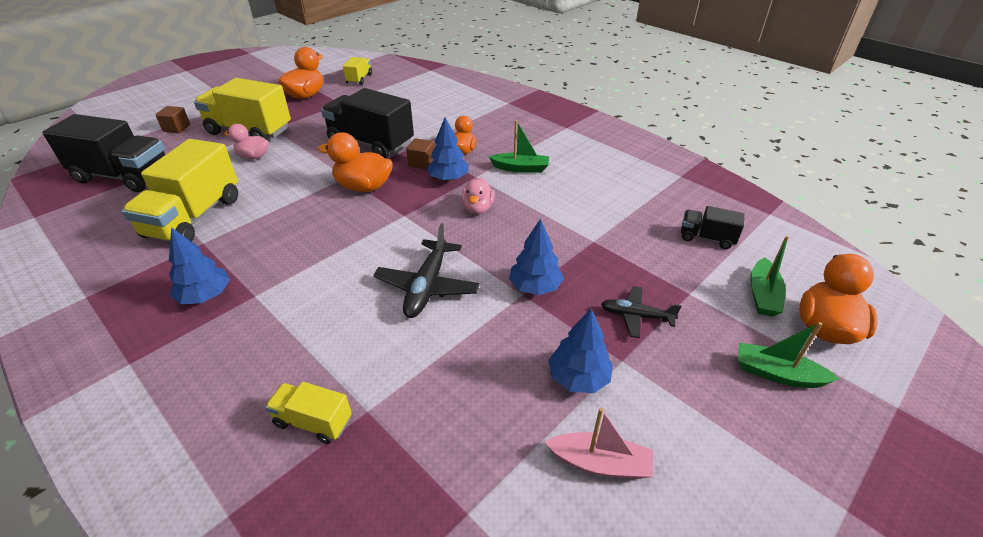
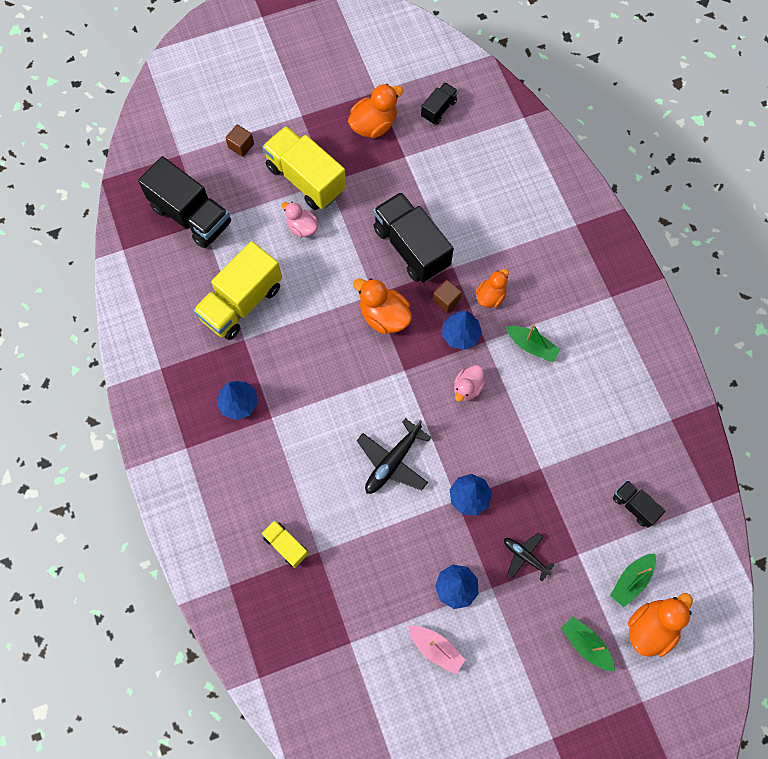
camera: 25 degrees right, 30 degrees up
(359, 79) = (438, 109): yellow truck -> black truck

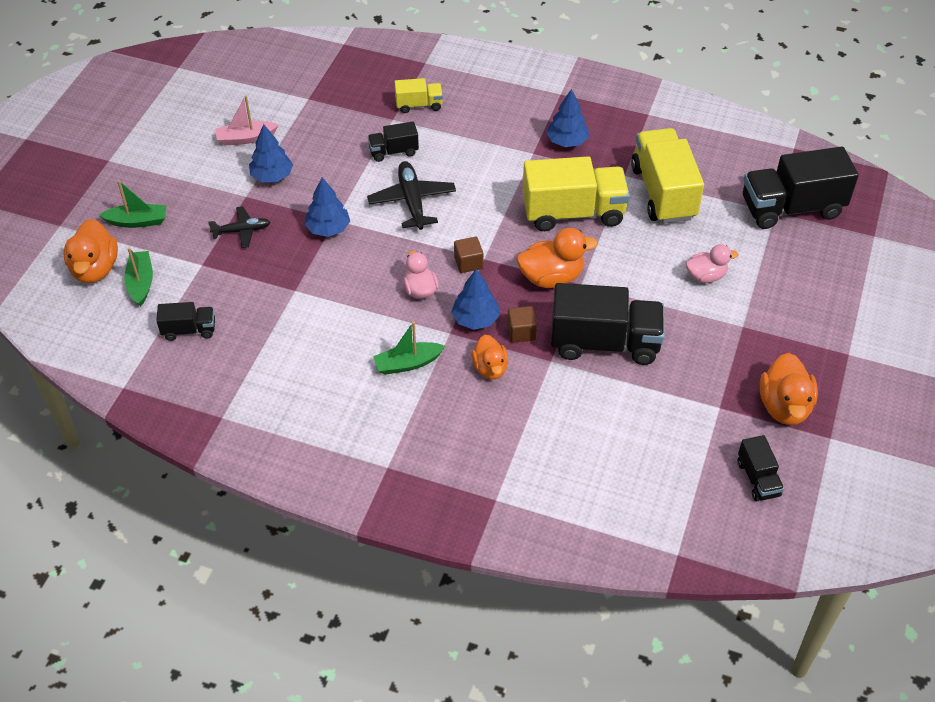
camera: 130 degrees right, 20 degrees down
(241, 146) = (847, 285): brown cube -> brown cube (468, 263)
(306, 179) = (762, 311): yellow truck -> yellow truck (573, 212)
(354, 519) = (393, 151): none -> black truck

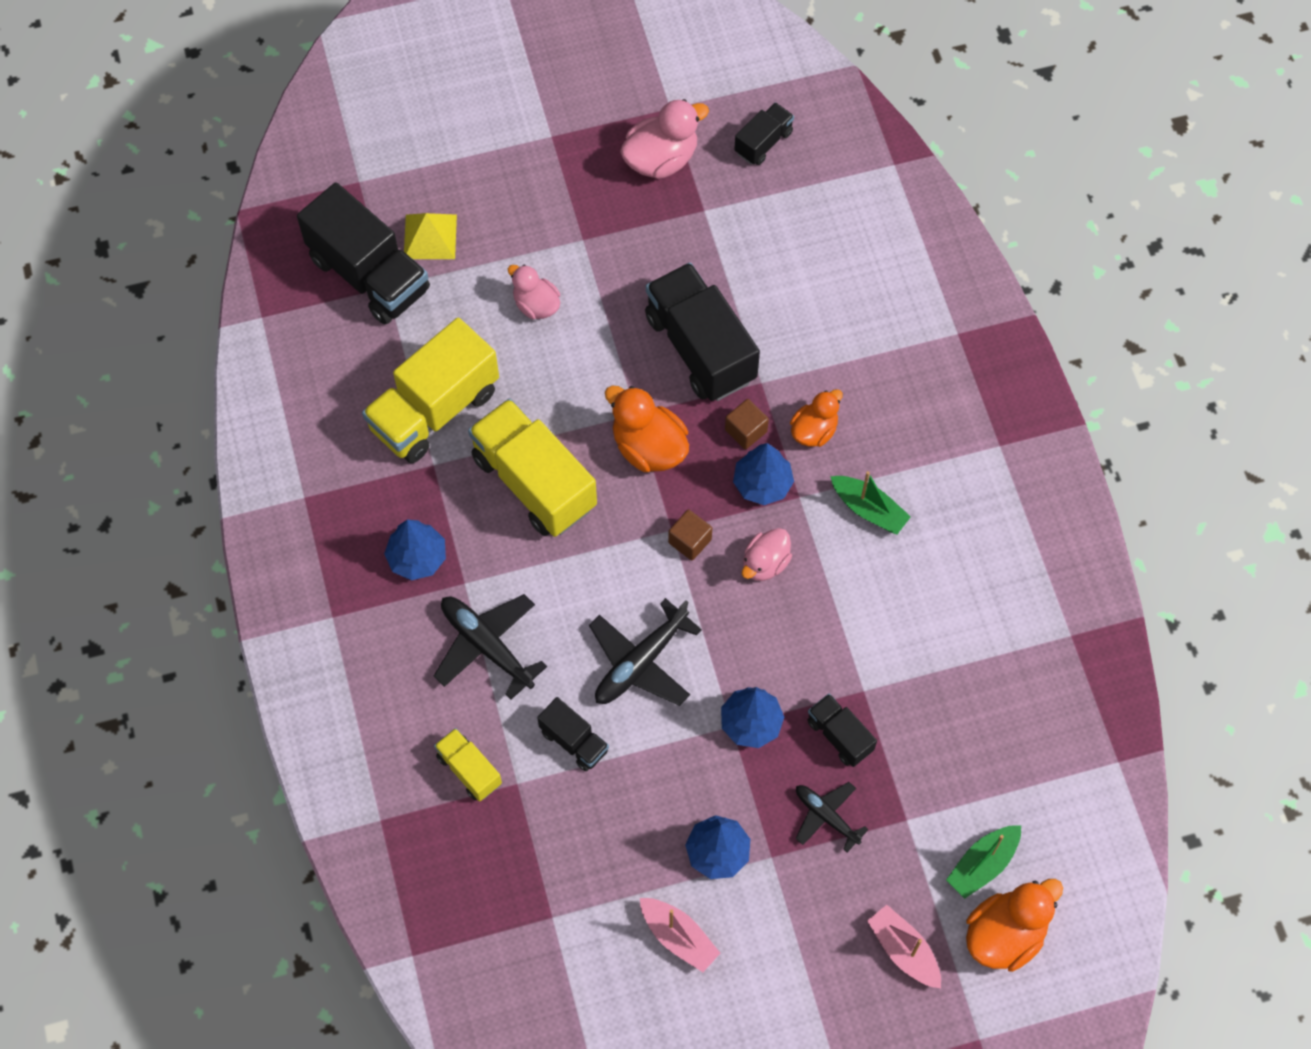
camera: 125 degrees left, 15 degrees up
(137, 221) = (903, 950): green boat -> pink boat
(189, 330) = (999, 757): black truck -> black truck (839, 735)
(485, 144) = (486, 645): none -> black plane
(784, 406) = (661, 159): orange duck -> pink duck
(802, 250) = (430, 236): none -> yellow pyramid

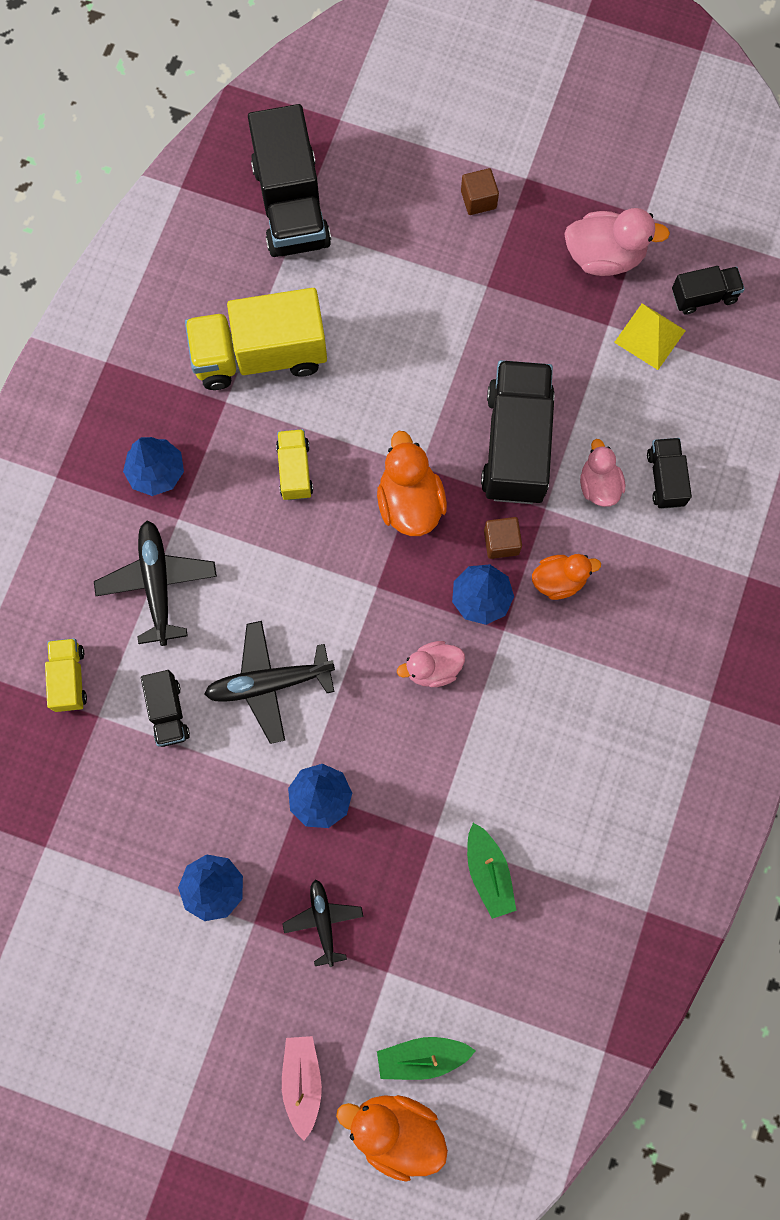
camera: 35 degrees right, 10 degrees up
(430, 236) = (363, 203): yellow pyramid -> yellow pyramid (649, 336)
(534, 482) = (295, 470): yellow truck -> yellow truck, size x0.50
(536, 305) = (407, 318): pink duck -> pink duck (599, 485)
(678, 937) = (131, 936): pink boat -> none
(690, 541) = (384, 606): brown cube -> brown cube (478, 199)
(839, 735) = (385, 860): black truck -> black truck (665, 478)
(869, 509) = (555, 681): green boat -> green boat (488, 873)
(1005, 934) = (396, 1130): orange duck -> orange duck turned 150 degrees counterclockwise

